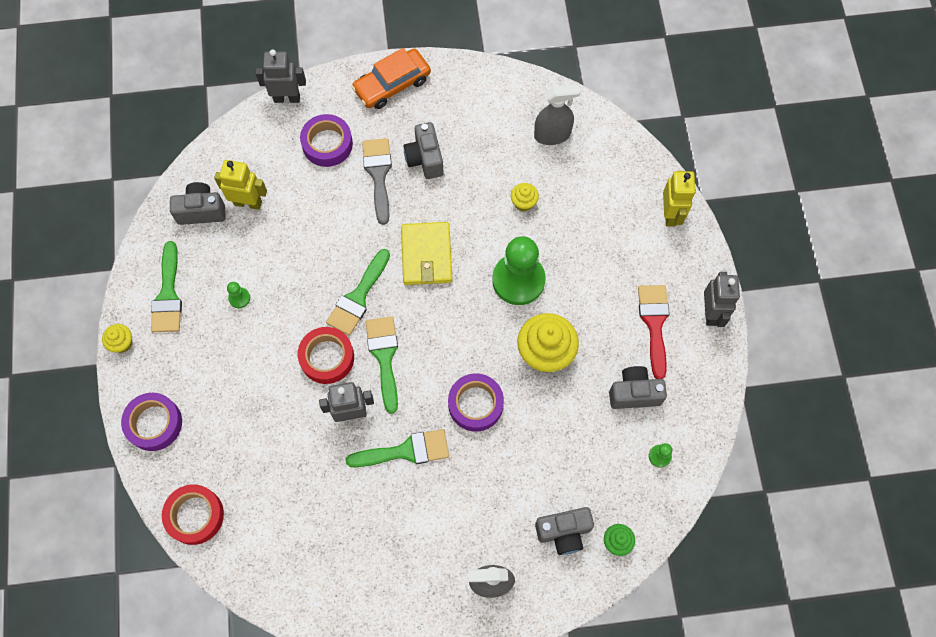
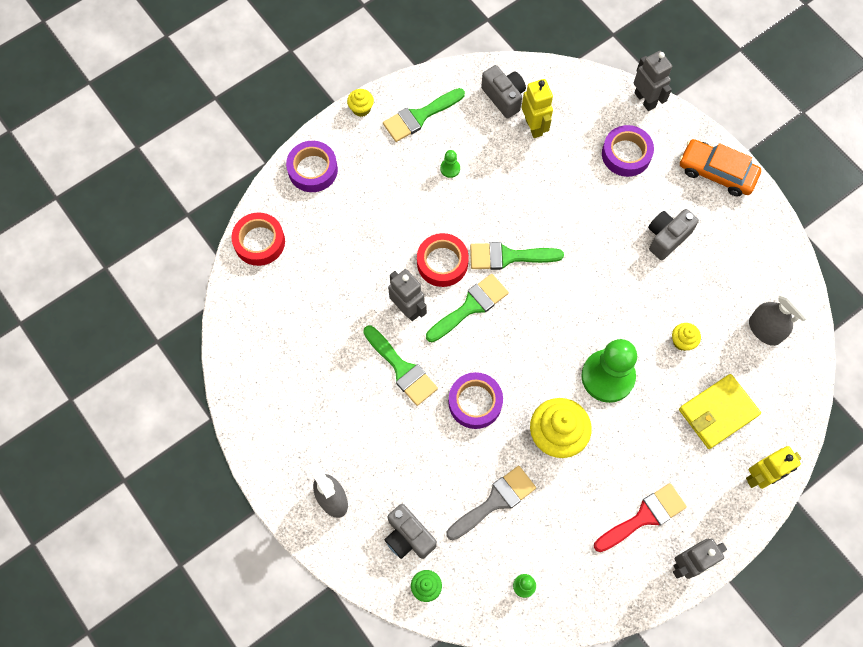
camera: 60 degrees right, 0 degrees up
(378, 174) = (626, 209): grey brush -> grey brush (495, 501)
(426, 255) = (580, 289): yellow wallet -> yellow wallet (718, 412)
(634, 393) = (568, 532): grey camera -> none

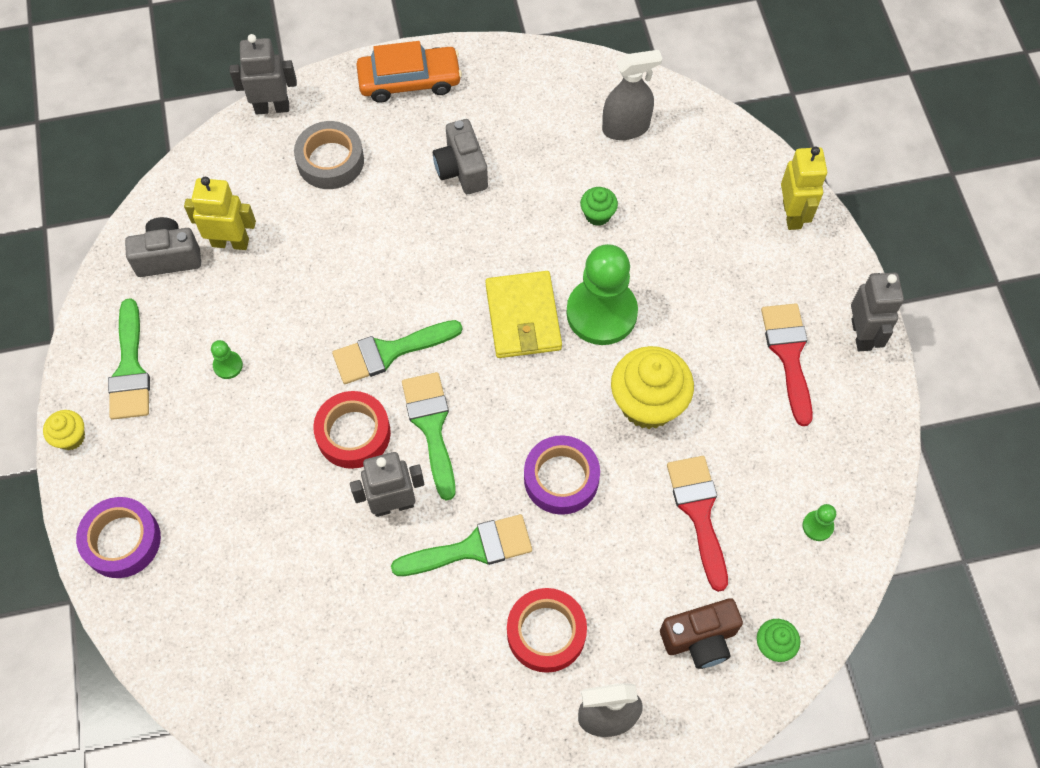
camera: 65 degrees left, 5 degrees down
(259, 242) = (187, 661): red tape -> red tape (546, 632)
(408, 537) = (700, 639): grey camera -> brown camera
(495, 501) = (699, 512): grey brush -> red brush
(508, 256) = (388, 352): green brush -> green brush turned 45 degrees clockwise
(626, 154) = (330, 161): purple tape -> grey tape
(682, 341) = (597, 215): yellow cupcake -> green cupcake
(717, 172) = (409, 81): orange car -> orange car turned 150 degrees counterclockwise
(718, 412) = (700, 220): yellow wallet -> yellow wallet (523, 317)

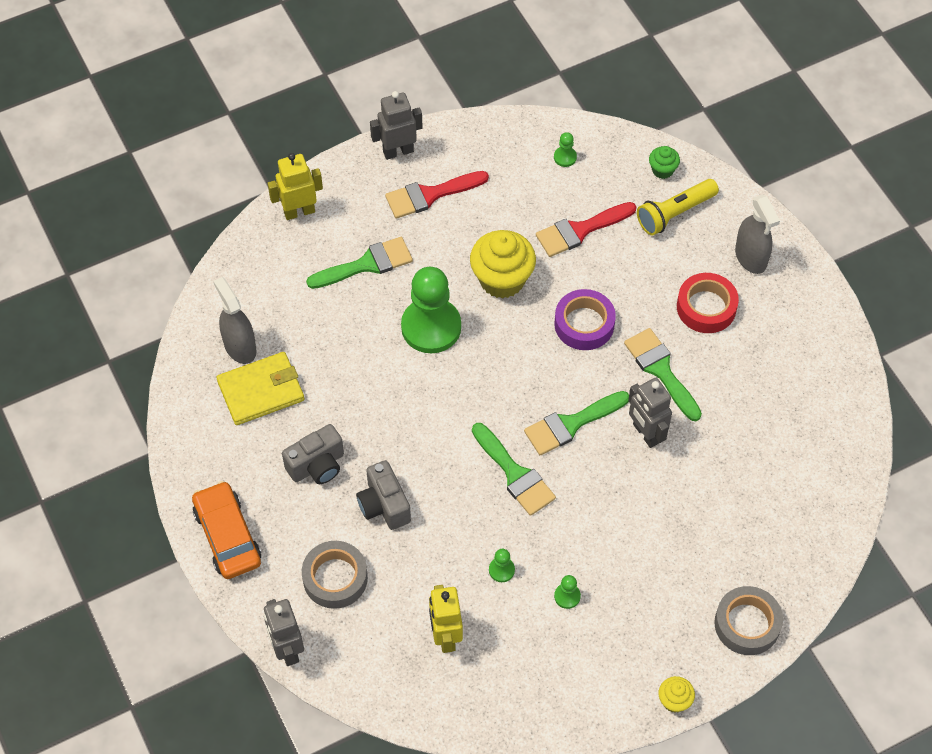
camera: 105 degrees left, 5 degrees down
(122, 541) = (747, 624): purple tape -> grey tape
(130, 369) = (596, 676): green brush -> green brush (367, 264)
(168, 257) = (476, 685): grey camera -> grey camera (384, 505)
(281, 310) = (501, 570): none -> green pawn
(353, 433) = (596, 479): red tape -> none
(523, 317) = (452, 382): yellow wallet -> yellow wallet (261, 391)
(597, 215) = (336, 349): green cupcake -> none
(700, 639) = (674, 213): brown camera -> yellow flashlight

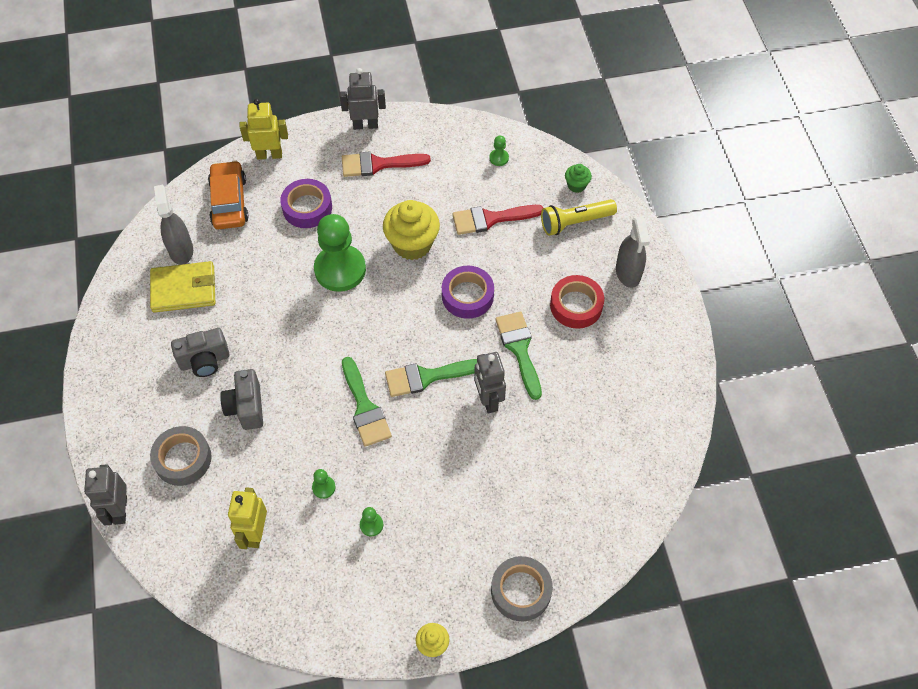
camera: 15 degrees right, 0 degrees up
(227, 536) = (110, 401): orange car -> orange car (229, 201)
(367, 264) = (307, 208): green brush -> purple tape

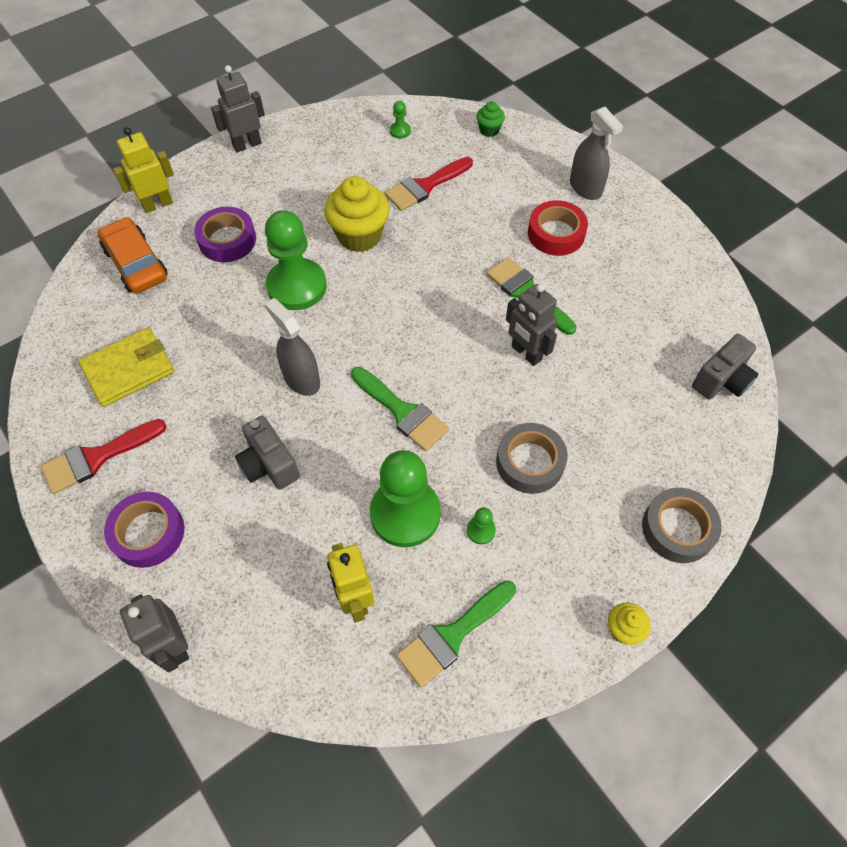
camera: 25 degrees left, 0 degrees up
(181, 250) = (105, 331): grey spray bottle -> grey spray bottle (301, 379)
(183, 459) = (223, 552): grey tape -> grey tape (530, 462)
(205, 361) = (193, 435): grey camera -> grey camera (721, 380)
(324, 487) = (405, 513): green pawn -> green pawn, size x2.48
(378, 164) = (281, 175): red brush -> red brush (97, 458)
(427, 377) = (450, 355): green brush -> green brush (452, 635)
(467, 296) = (445, 263): purple tape -> purple tape (148, 533)
(575, 222) = (508, 162): yellow flashlight -> none

